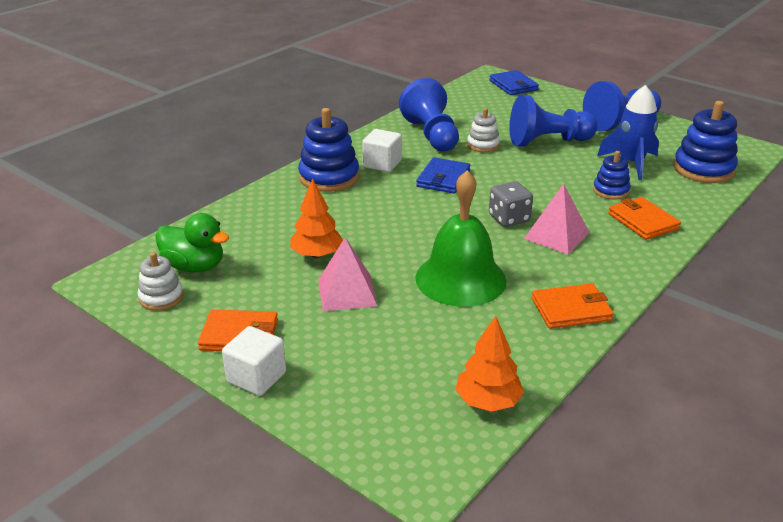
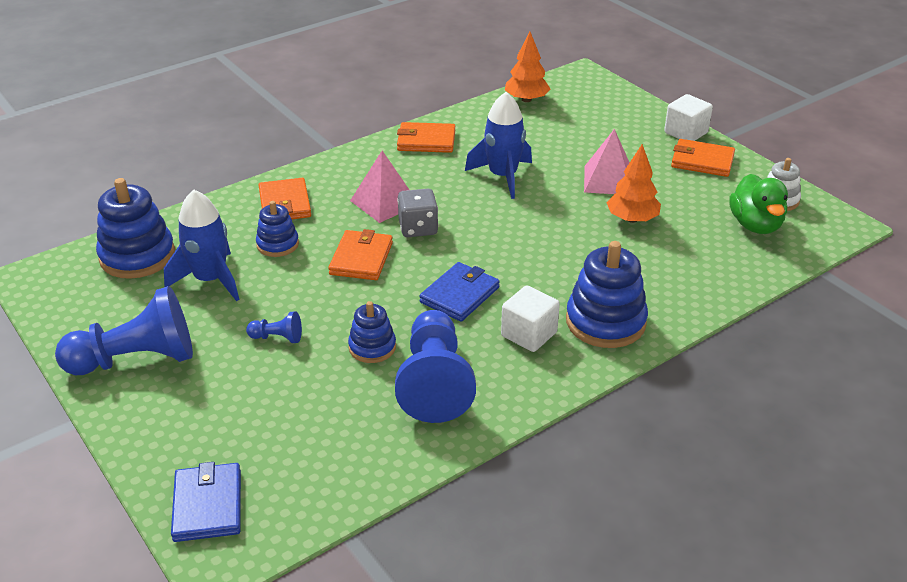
camera: 165 degrees left, 5 degrees up
(194, 266) = (755, 225): green duck -> green duck turned 135 degrees counterclockwise
(460, 279) = (502, 176): green bell -> blue rocket
(483, 145) = (372, 347): white stacking toy -> blue stacking toy
(536, 190) = (361, 258): none -> orange wallet
(548, 142) = (277, 337): blue pawn -> blue pawn, size x0.43

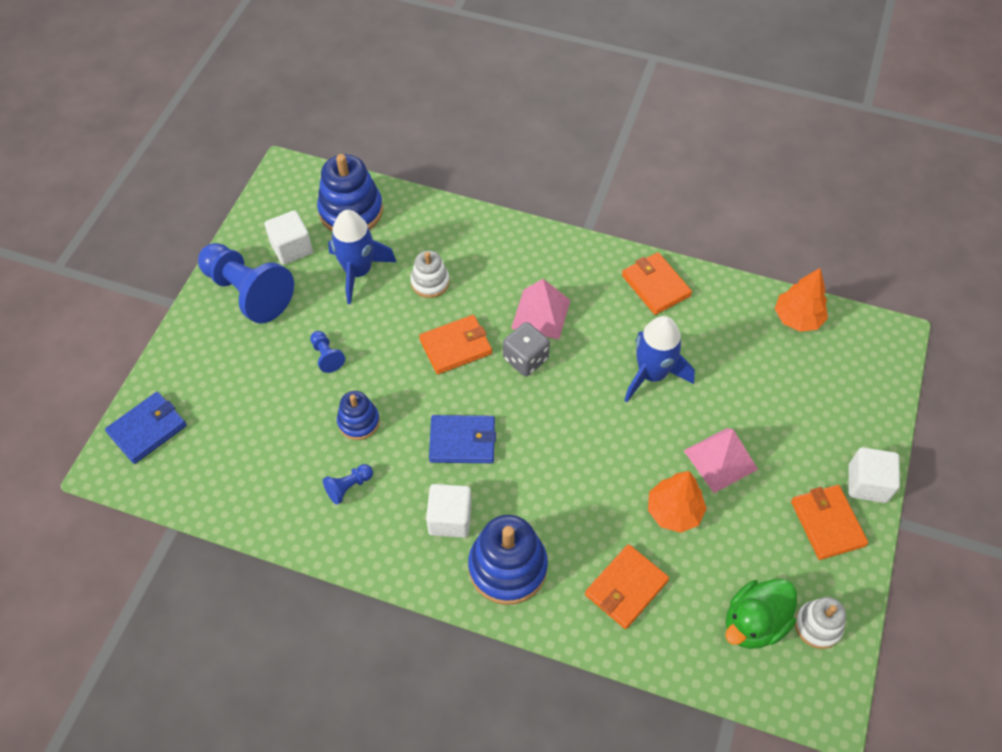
camera: 55 degrees right, 20 degrees up
(125, 309) = (292, 248): none -> white cube
(277, 244) = (430, 282): blue stacking toy -> white stacking toy
(285, 203) = (483, 251): orange wallet -> orange wallet (626, 588)
(434, 382) = (348, 487): blue pawn -> blue pawn, size x0.43

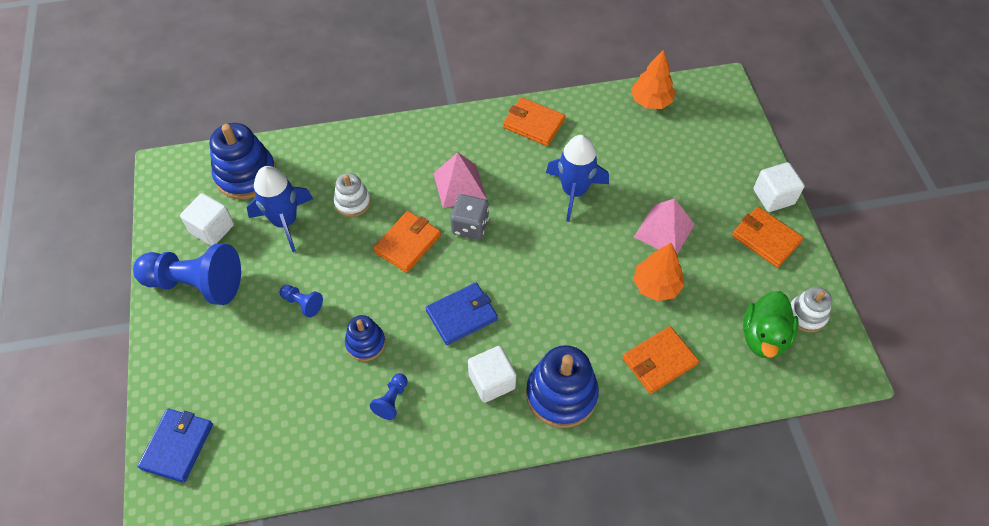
camera: 30 degrees left, 0 degrees up
(626, 588) = (659, 361): orange wallet -> orange wallet turned 45 degrees clockwise

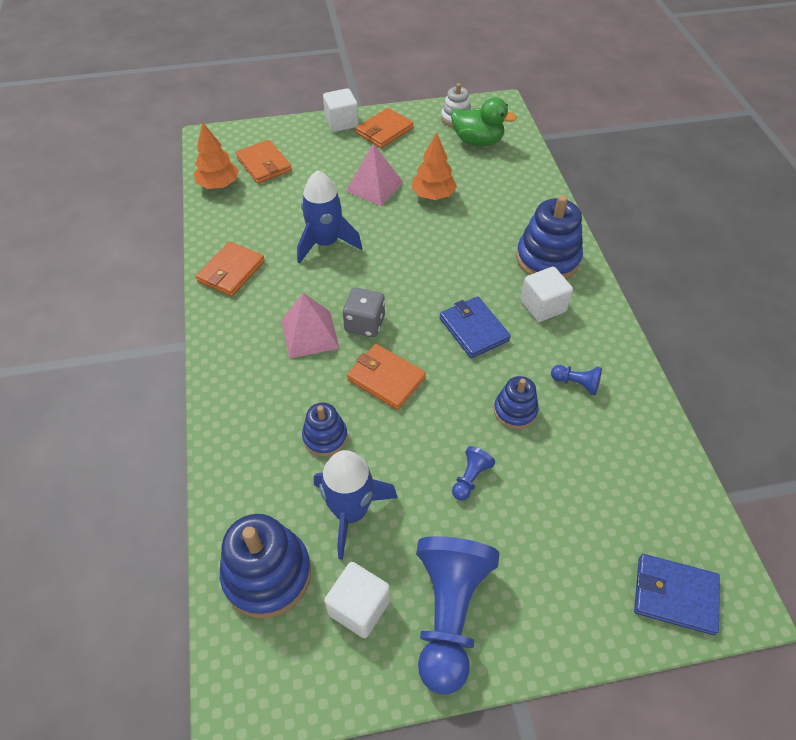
camera: 90 degrees left, 5 degrees down
(352, 202) = (325, 437): white stacking toy -> blue stacking toy
(659, 361) = (507, 198): orange wallet -> orange wallet (264, 164)

